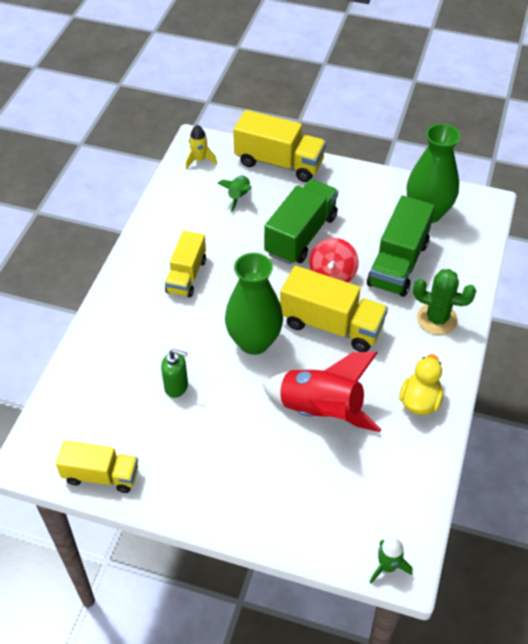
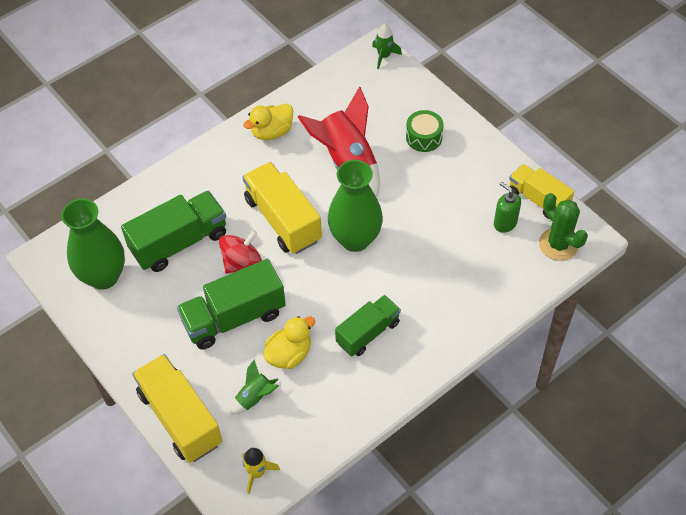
camera: 145 degrees left, 5 degrees up
(176, 386) = (442, 235): green soap dispenser -> green soap dispenser (505, 223)
(186, 276) = (368, 333): yellow truck -> green truck
(236, 232) = (289, 354): none -> yellow duck
(265, 482) = (424, 137): none -> green drum
(437, 319) = (198, 181): green cactus -> green cactus (558, 244)

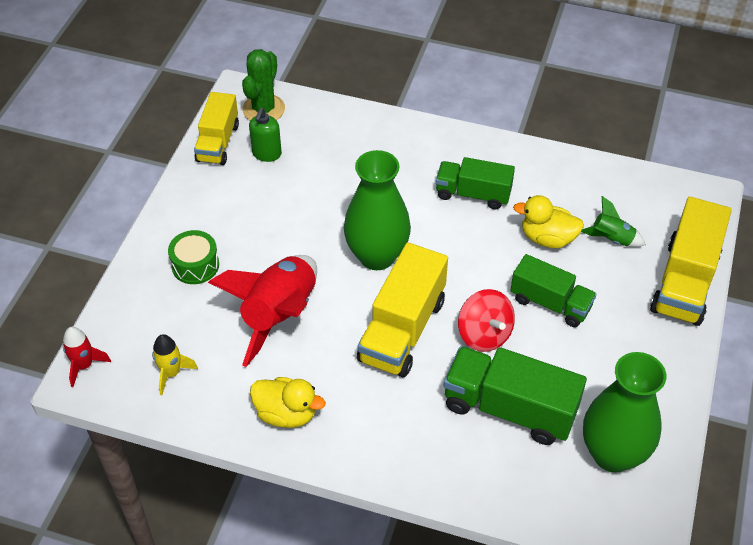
camera: 125 degrees left, 5 degrees down
(234, 317) = (550, 303): green truck -> green truck, size x0.66
(242, 263) = (484, 334): red spinning top -> red spinning top turned 135 degrees counterclockwise
(257, 473) = (672, 199): yellow rocket -> yellow rocket (171, 373)
(384, 56) = (84, 365): green rocket -> red rocket

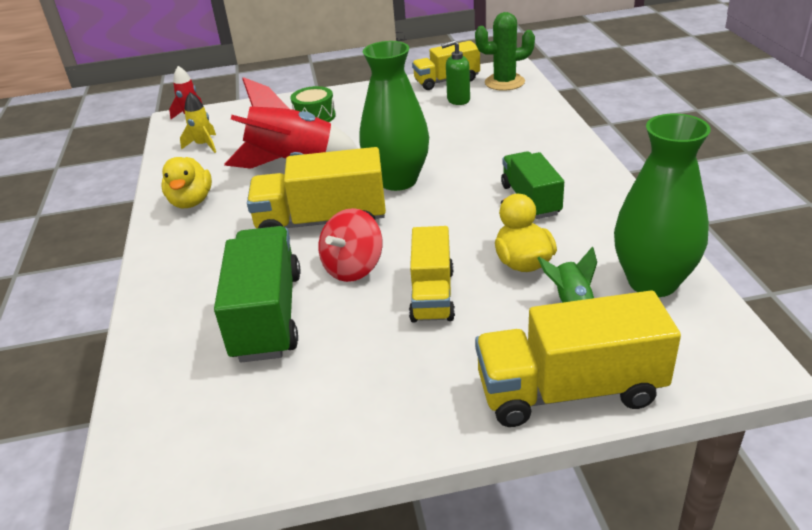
camera: 65 degrees right, 15 degrees down
(550, 303) = (432, 295): green truck -> yellow truck
(613, 454) = (246, 414): green vase -> green vase (652, 282)

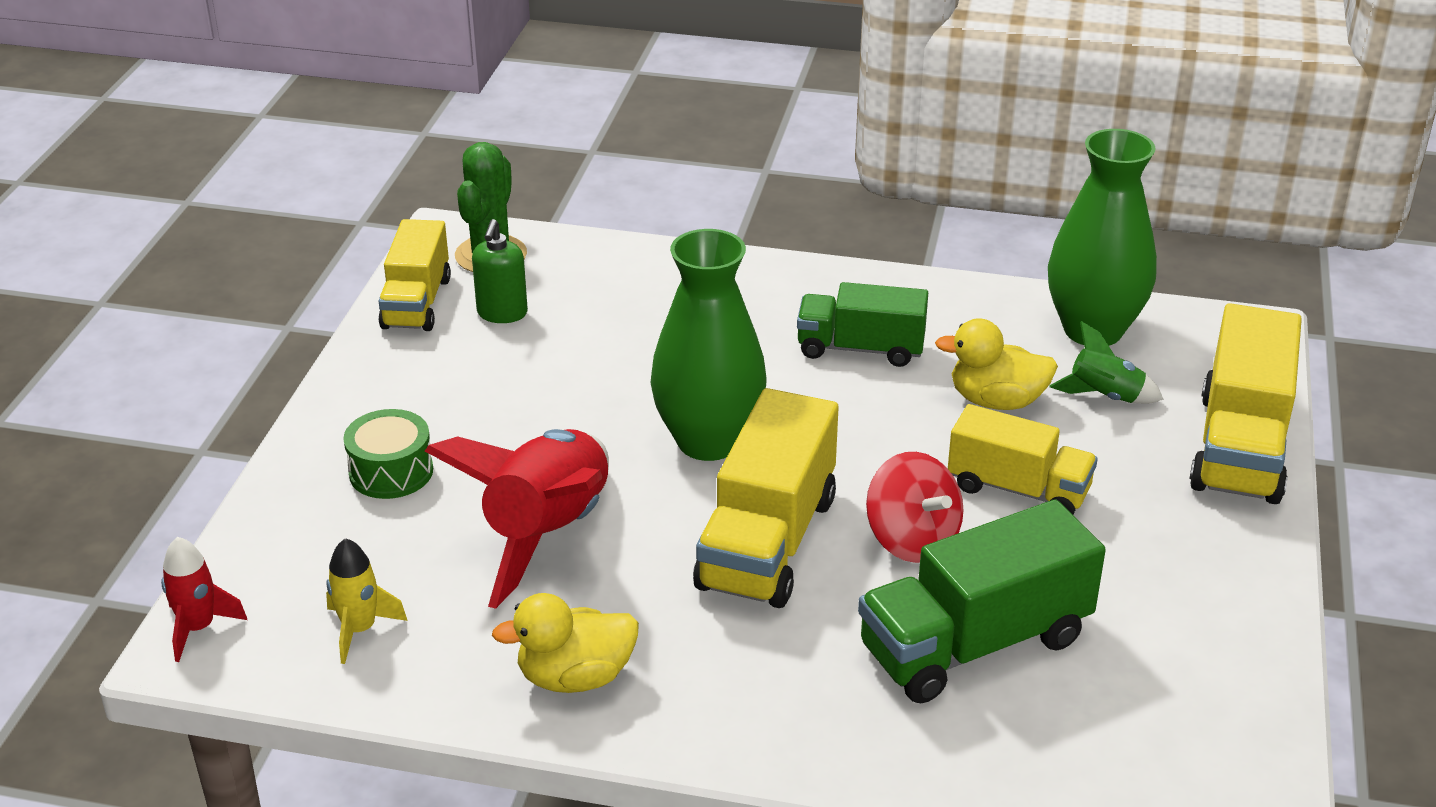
camera: 70 degrees left, 0 degrees up
(191, 201) = (575, 677): yellow duck -> yellow duck turned 150 degrees clockwise
(267, 316) = (974, 644): green truck -> green truck turned 45 degrees counterclockwise

